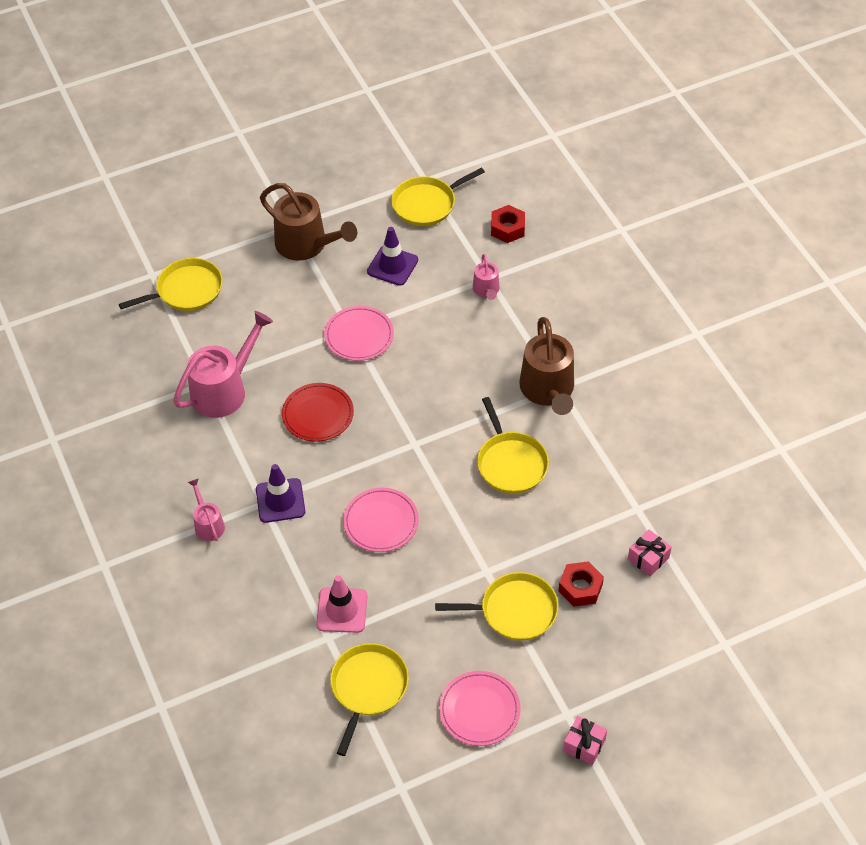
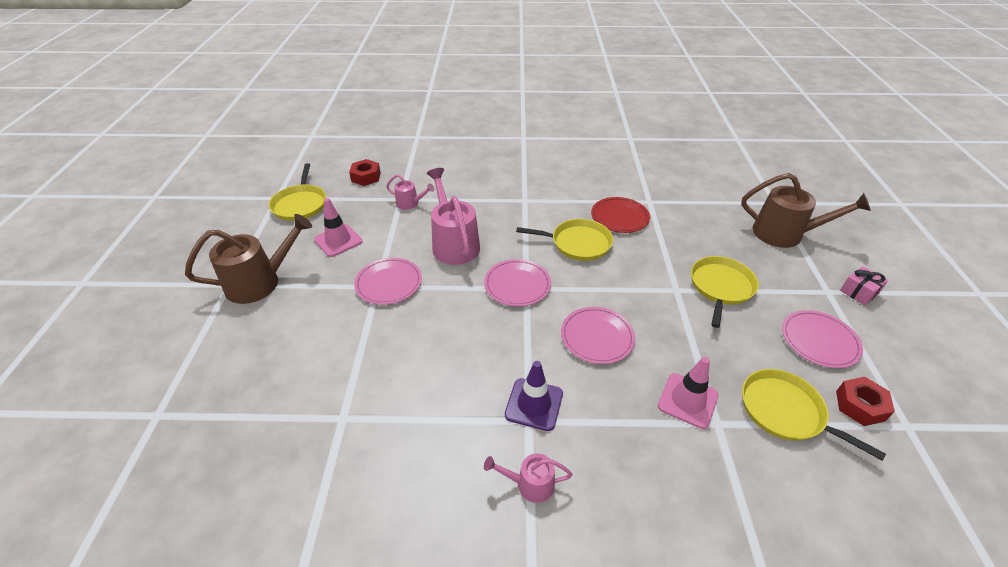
camera: 65 degrees left, 10 degrees down
(186, 290) = (211, 391): yellow pan -> none
(224, 390) = (365, 403): pink watering can -> pink watering can (453, 243)
(318, 414) = (451, 339): red plate -> red plate (619, 217)
(392, 266) = (338, 240): purple traffic cone -> pink traffic cone
(415, 435) = (517, 284): none -> pink plate
(548, 391) = (524, 205): brown watering can -> brown watering can (785, 234)
(580, 588) = (709, 247): red nut -> red nut (860, 406)
(648, 558) = (694, 210): pink gift -> none

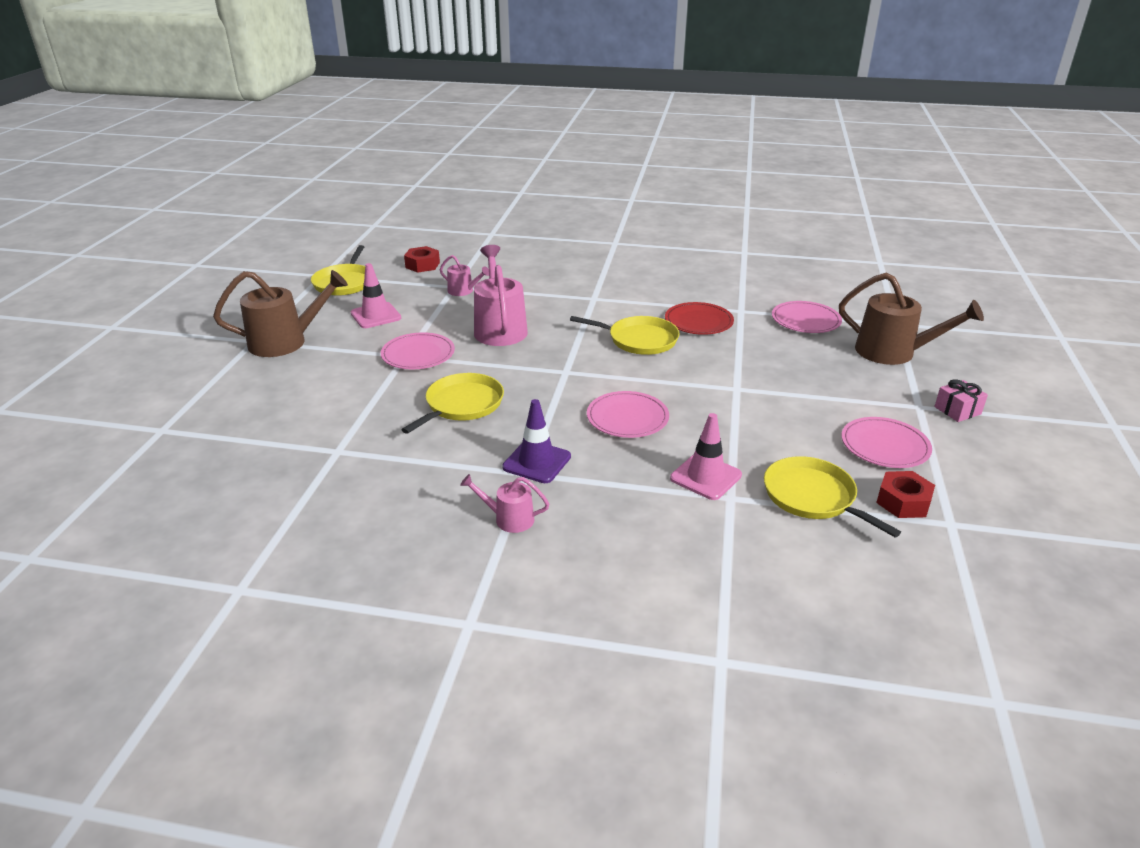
camera: 10 degrees right, 10 degrees down
(517, 284) = (556, 368): pink plate -> pink plate (805, 320)
(720, 287) = (790, 391): yellow pan -> yellow pan (462, 405)

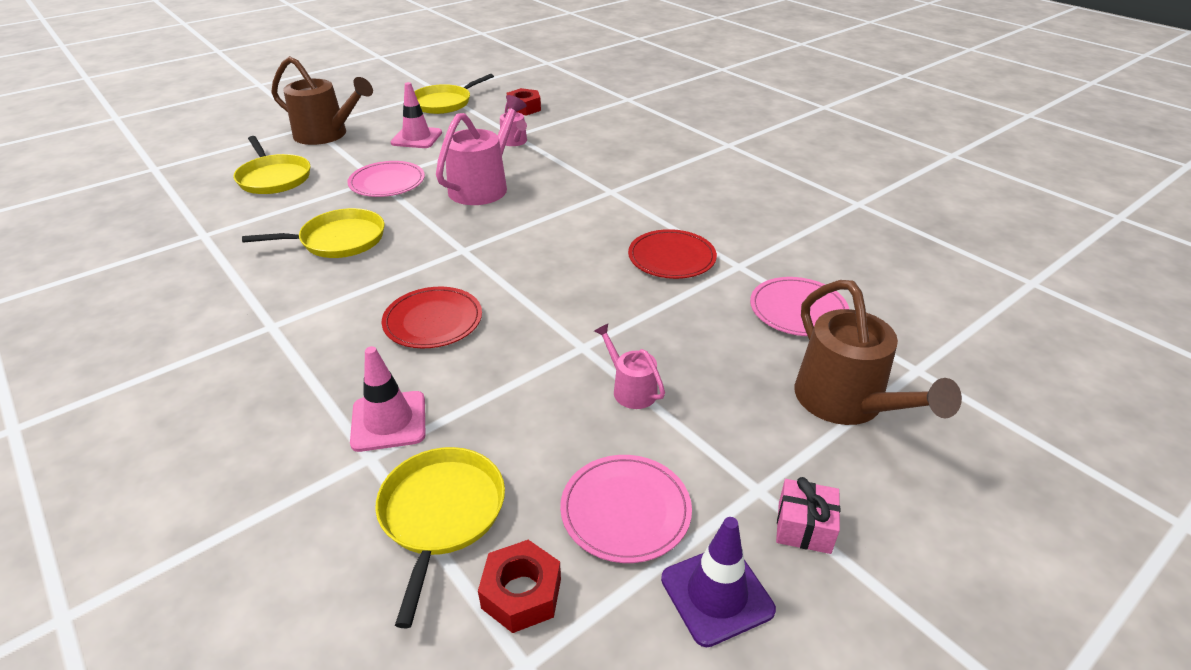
camera: 40 degrees right, 5 degrees up
(508, 519) = (190, 358): pink watering can -> pink watering can (630, 389)
(537, 462) = (296, 320): purple traffic cone -> purple traffic cone (717, 594)
(627, 417) = (433, 321): pink plate -> red plate
(639, 340) = (580, 250): yellow pan -> yellow pan (274, 178)

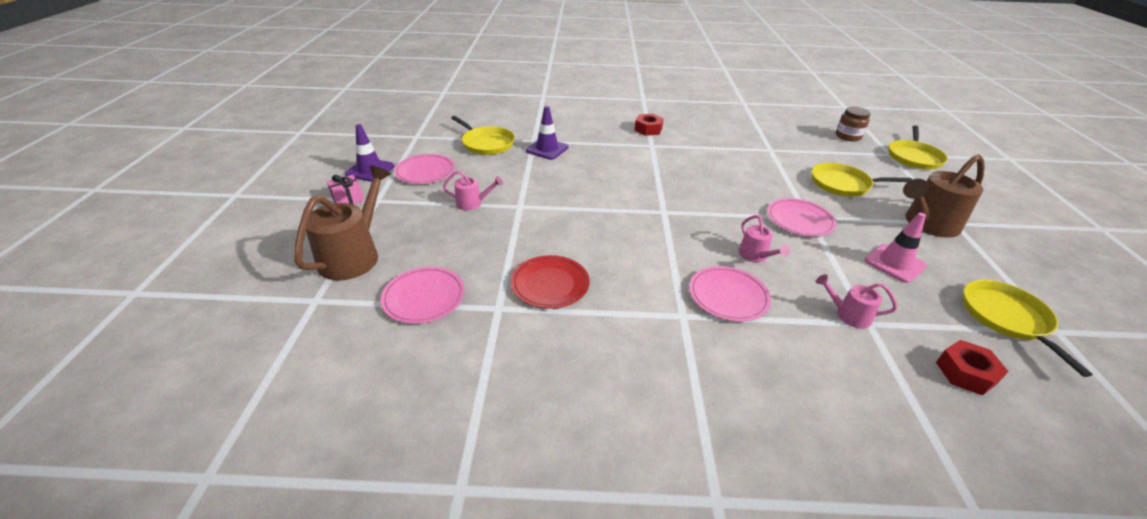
camera: 130 degrees right, 0 degrees up
(105, 198) = (848, 136): none -> brown jar
(338, 240) = (723, 180): yellow pan -> yellow pan (914, 157)
(389, 421) = (547, 149): pink traffic cone -> purple traffic cone
(433, 321) = (602, 179): red plate -> none
(483, 186) = (755, 256): pink watering can -> pink watering can, size x0.51
(521, 593) = (435, 144): red nut -> red nut (648, 129)
(558, 182) = (728, 296): none -> pink plate
(846, 403) = (354, 255): brown watering can -> brown watering can turned 90 degrees clockwise

